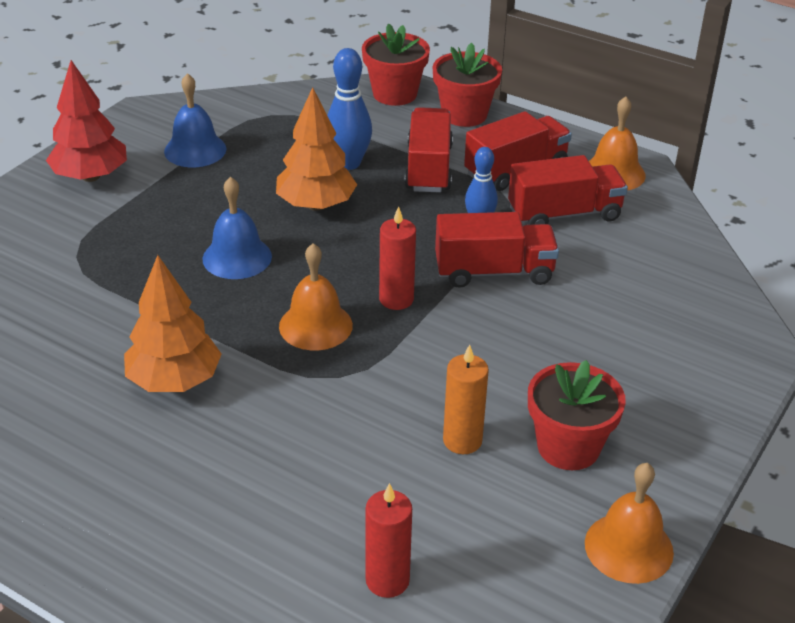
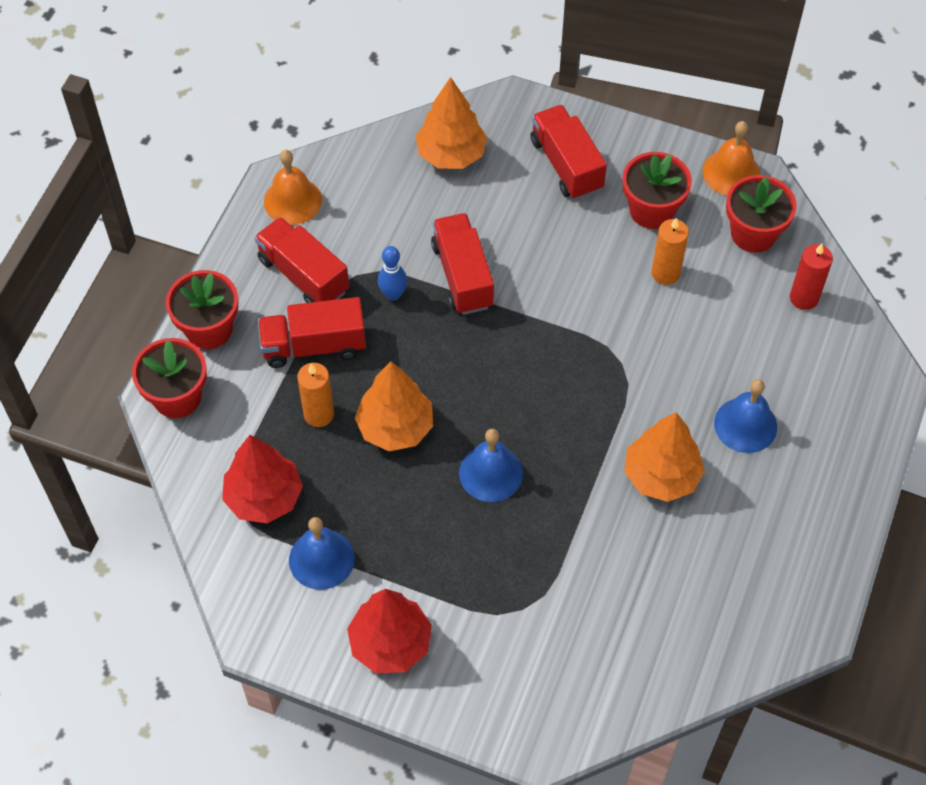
camera: 100 degrees left, 20 degrees up
(210, 470) = (745, 425): none -> blue bell
(272, 127) = (264, 497): none -> red tree
(315, 325) = (566, 391): orange bell -> none
(348, 163) = (319, 414): blue bowling pin -> orange candle
(396, 299) = (517, 340): red candle -> none
(512, 548) = (753, 234): none -> red flower pot
(564, 214) = (366, 233): red truck -> red truck (566, 165)
(673, 286) = (451, 154): none -> orange tree

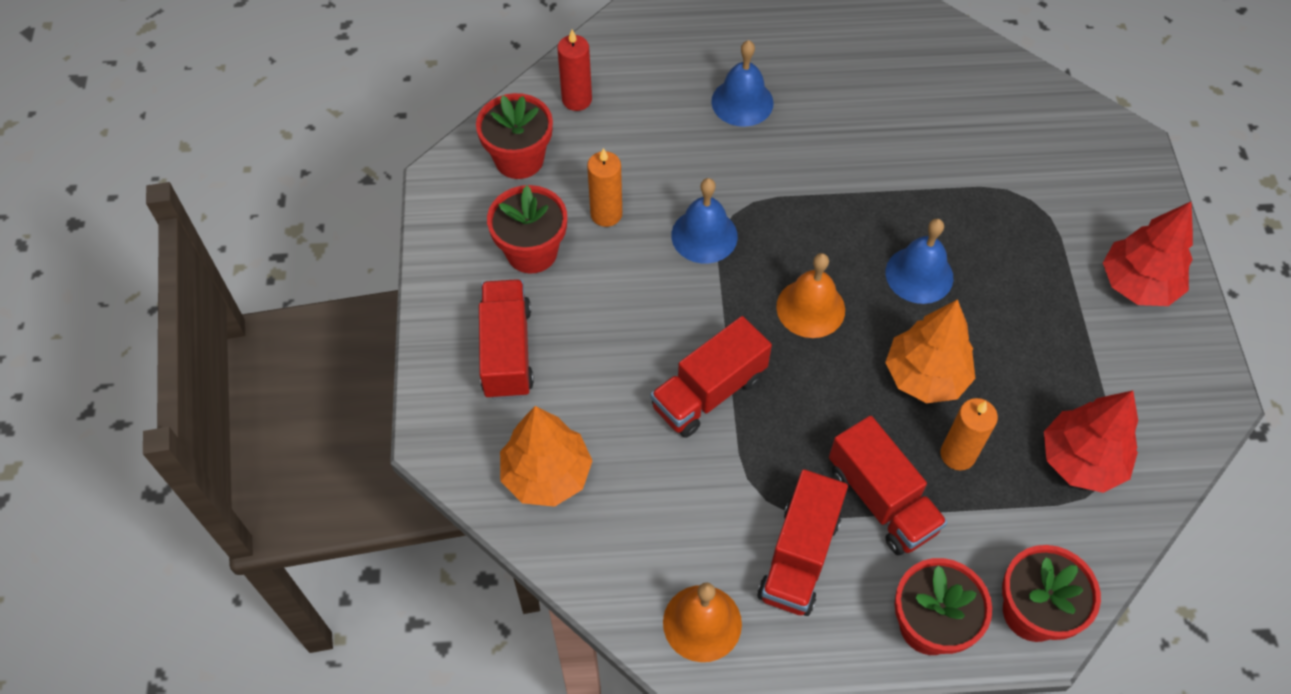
camera: 115 degrees left, 0 degrees up
(321, 559) = (1104, 377): blue bell -> blue bell (704, 235)
(393, 294) = (770, 450): blue bowling pin -> none
(566, 165) = (507, 351): red truck -> red truck turned 135 degrees clockwise
(661, 476) = (833, 145): orange tree -> none
(731, 172) = (448, 200): orange bell -> orange bell (810, 308)

